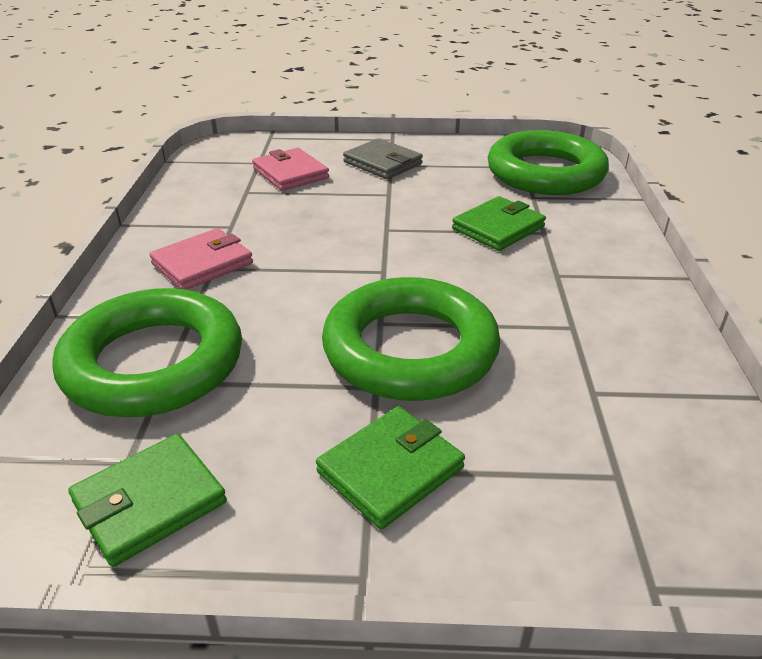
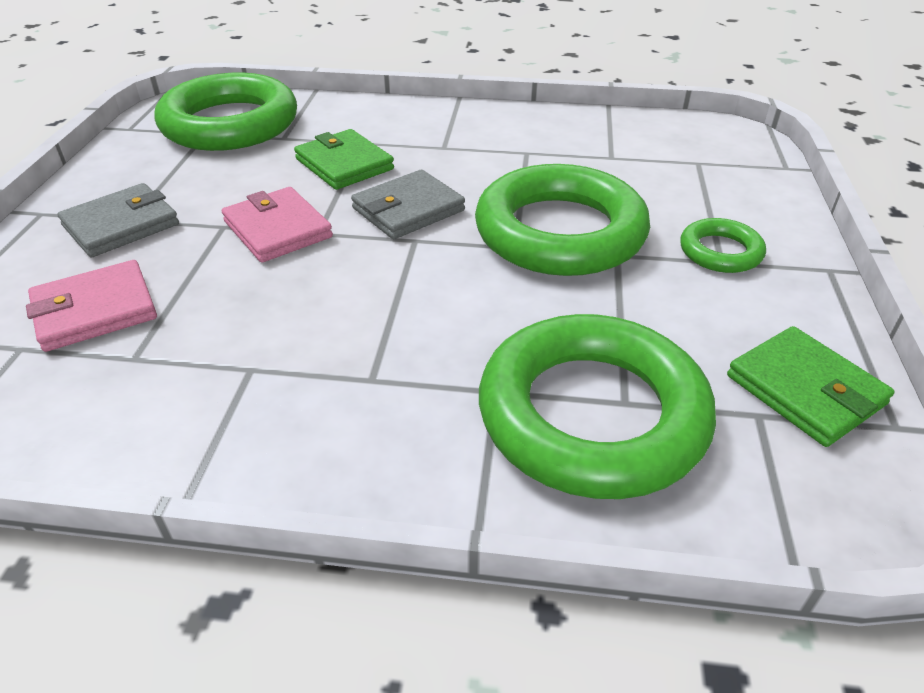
camera: 85 degrees left, 5 degrees up
(202, 263) = (358, 391): pink wallet -> pink wallet (277, 229)
(390, 469) = (720, 252): green wallet -> green ring
(430, 264) = (408, 209): none -> grey wallet

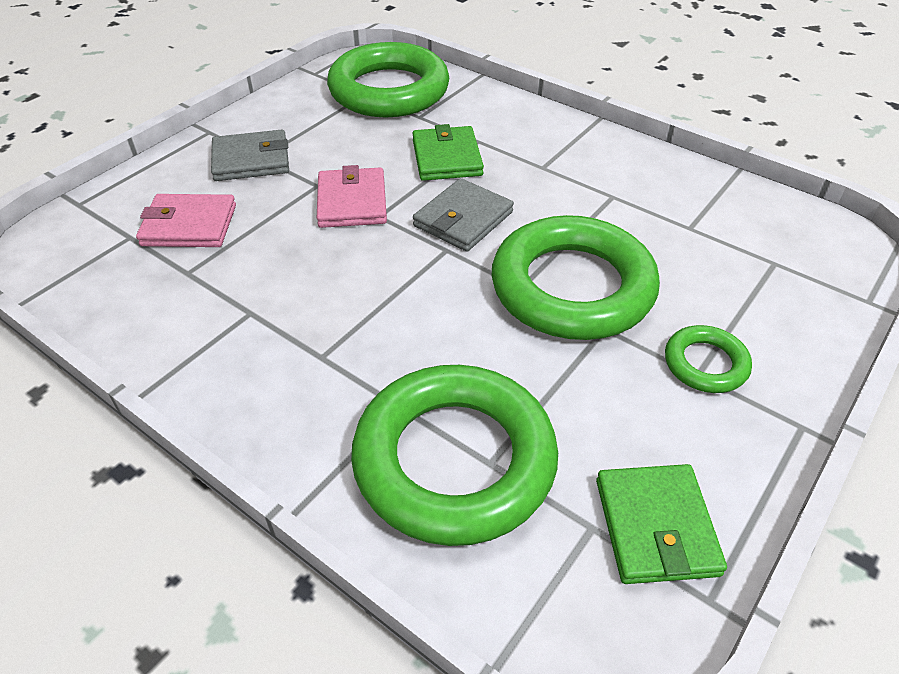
camera: 30 degrees right, 5 degrees up
(408, 209) = (463, 219): grey wallet -> grey wallet turned 45 degrees counterclockwise

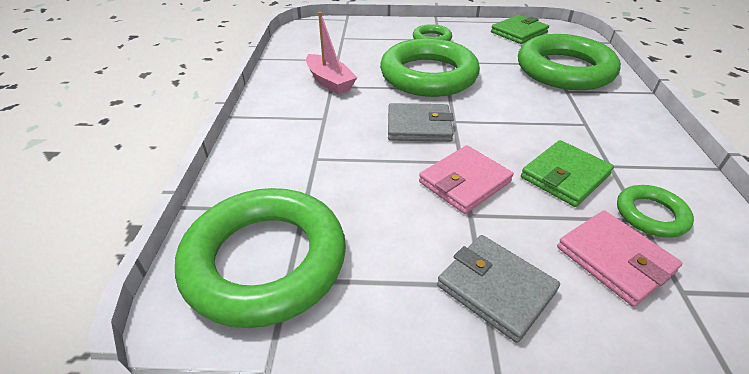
camera: 125 degrees left, 5 degrees down
(180, 282) = (651, 215): none -> green ring
(446, 158) = (356, 163): green wallet -> green wallet (565, 176)
(624, 198) = (329, 82): none -> pink boat

